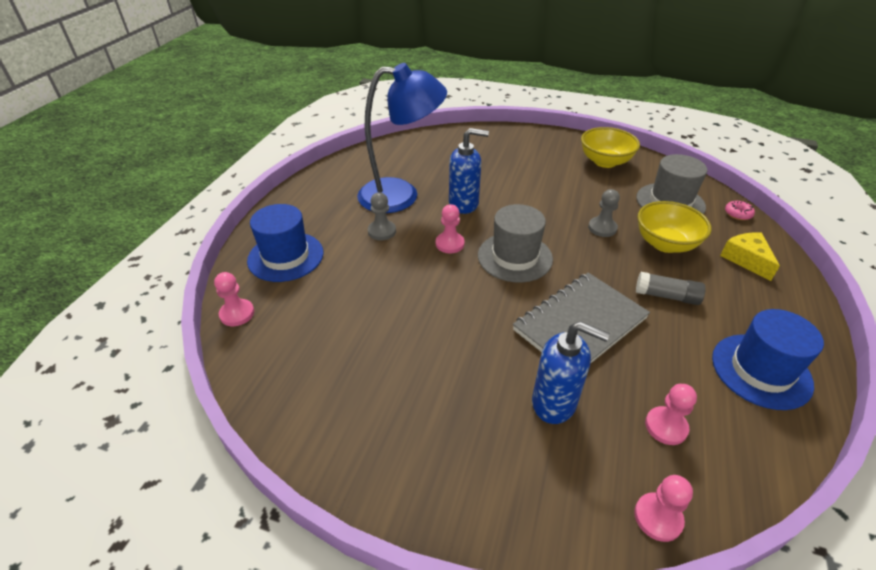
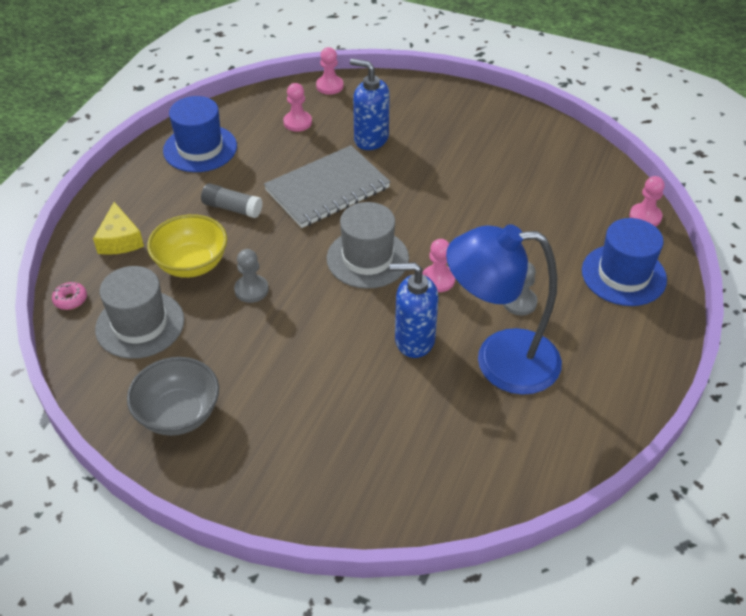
camera: 175 degrees left, 5 degrees up
(605, 162) = (178, 414): yellow bowl -> grey bowl

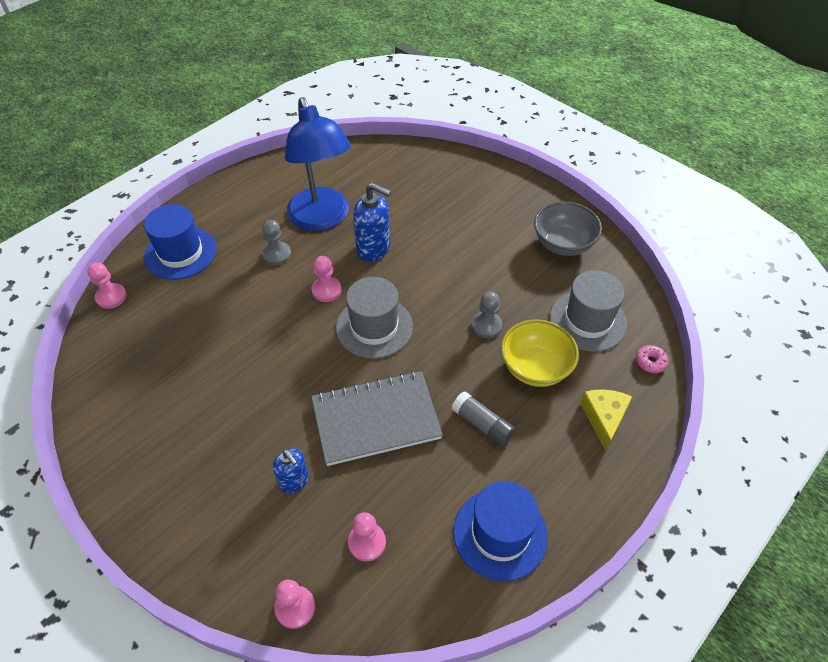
camera: 160 degrees left, 5 degrees up
(371, 139) = (294, 481): blue soap dispenser -> blue soap dispenser, size x0.63
(499, 361) = (322, 219): blue lamp -> blue lamp turned 45 degrees clockwise

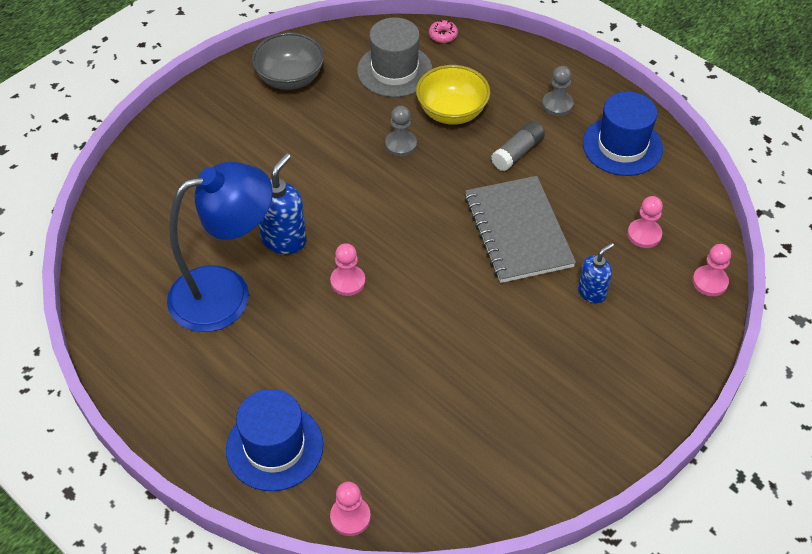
camera: 90 degrees left, 0 degrees up
(277, 254) = (286, 336): grey pawn -> grey pawn (557, 105)
(374, 327) = (402, 236): grey hat -> none
(604, 418) = (504, 72): yellow cheese -> none

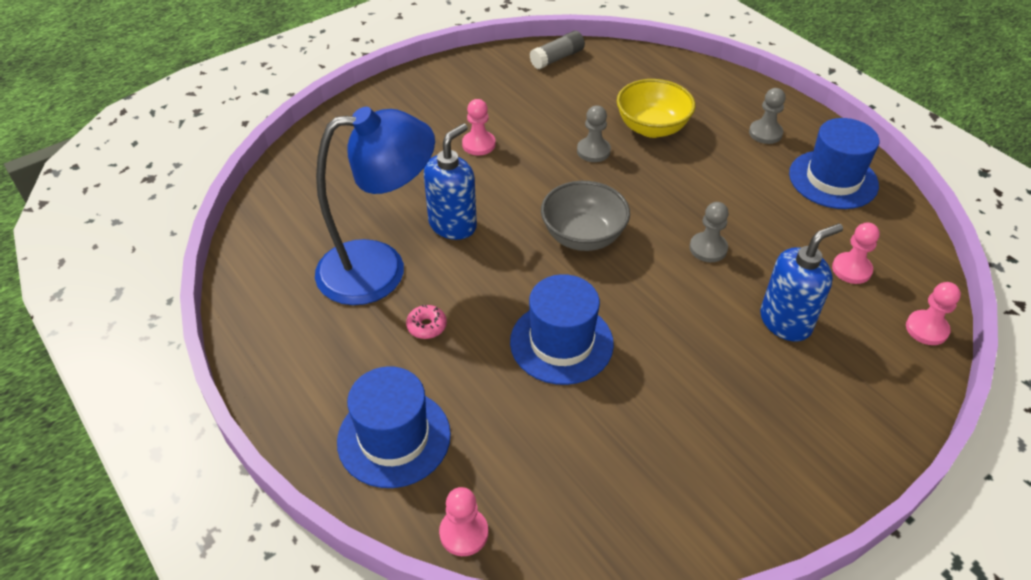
camera: 10 degrees right, 5 degrees down
(290, 78) = (492, 81): grey bowl -> grey bowl (583, 236)
(347, 281) = (512, 274): pink pawn -> pink pawn (478, 144)
(394, 70) = (598, 85): grey hat -> none
(402, 340) = (561, 343): none -> blue hat
(443, 35) = (653, 60): pink donut -> pink donut (427, 326)
(517, 153) = (717, 173): grey glue stick -> grey glue stick (557, 58)
(518, 231) = (708, 248): grey notebook -> grey pawn
(592, 292) = (785, 322): blue soap dispenser -> blue soap dispenser, size x1.59

